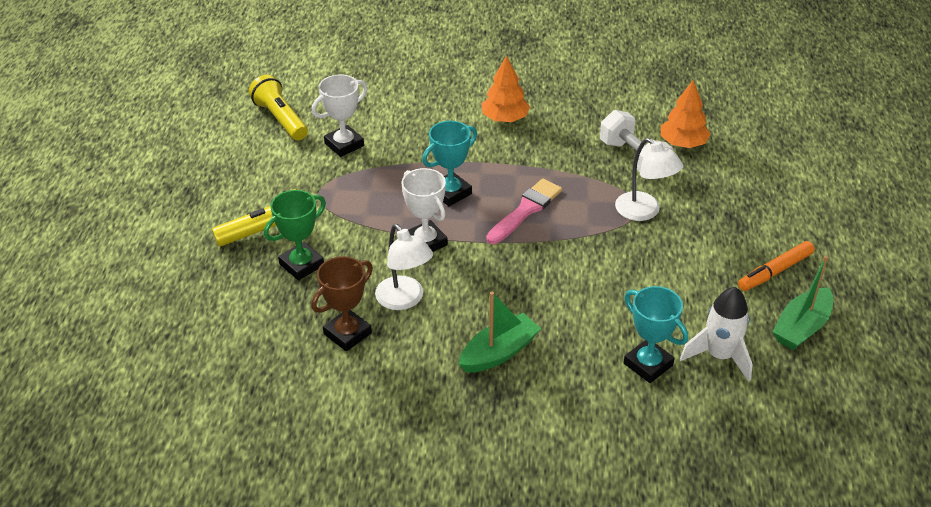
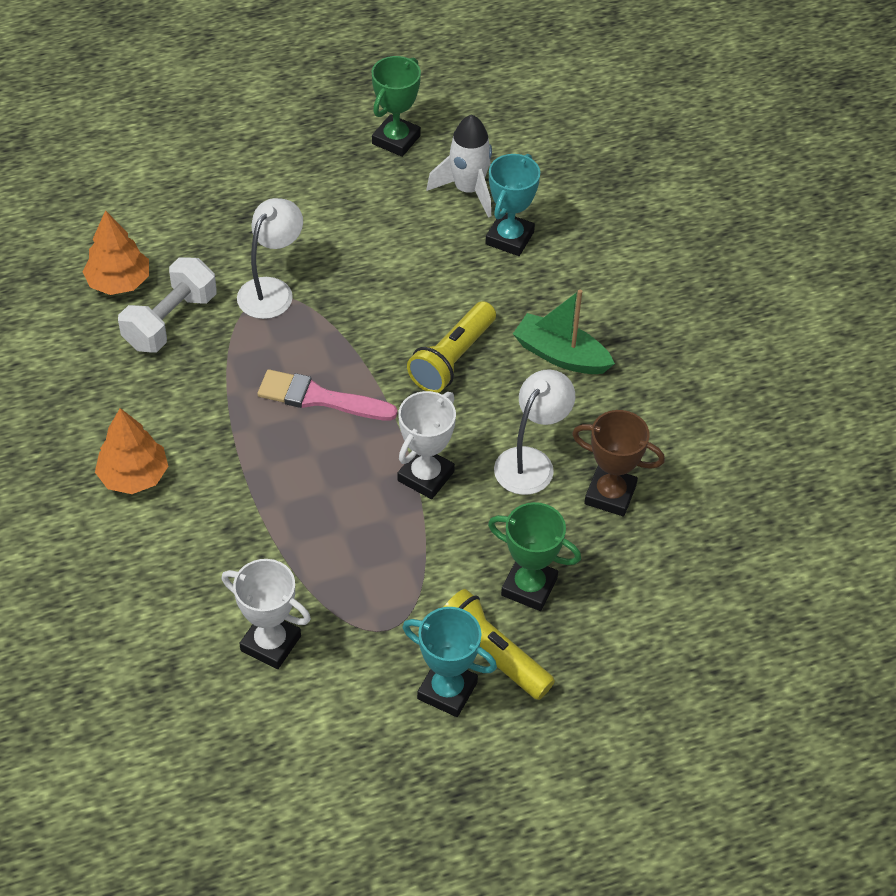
camera: 115 degrees left, 10 degrees up
(280, 119) = (242, 755): yellow flashlight -> yellow flashlight (452, 359)
(450, 193) = (321, 483): turquoise trophy -> turquoise trophy (447, 690)
(775, 271) = (321, 169): orange marker -> none
(801, 327) = (396, 140): green boat -> green trophy

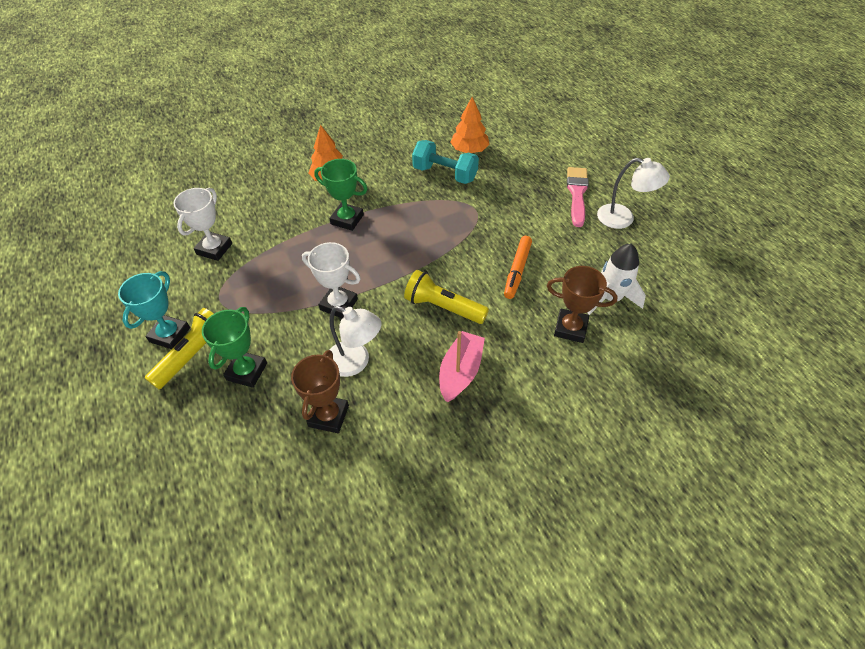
camera: 85 degrees right, 0 degrees up
(170, 321) = (445, 174): white dumbbell -> turquoise dumbbell
(272, 290) = (481, 211): white lamp -> white lamp (623, 218)
(319, 398) = (397, 245): pink brush -> pink brush (577, 193)
(396, 140) = (643, 252): green trophy -> green trophy (347, 219)
(401, 270) = (517, 270): none -> orange marker
(509, 238) = (570, 328): turquoise trophy -> brown trophy
(560, 355) = (460, 372): green boat -> pink boat

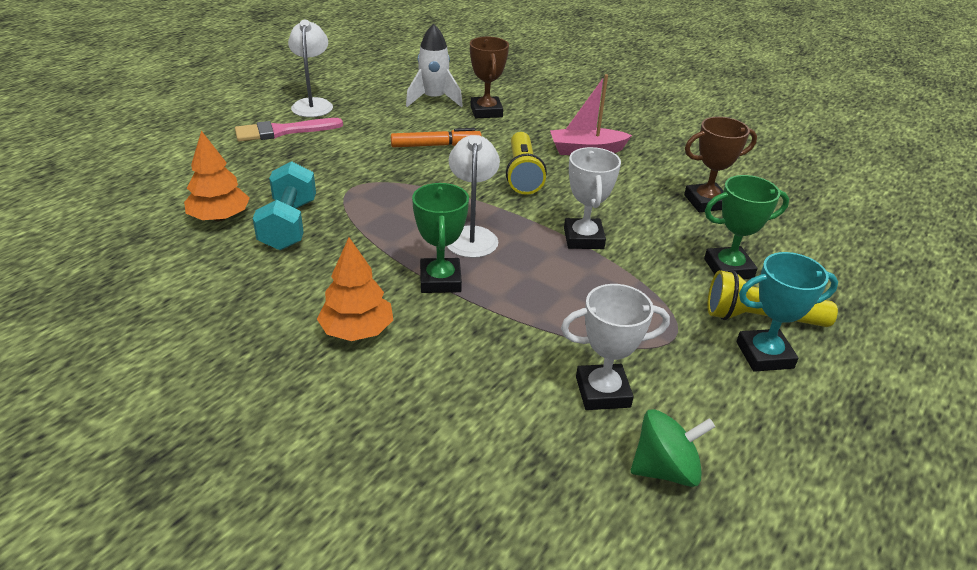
camera: 120 degrees left, 15 degrees down
(157, 248) = (665, 469): none -> green spinning top
(356, 362) = (638, 205): white lamp -> white lamp (472, 235)

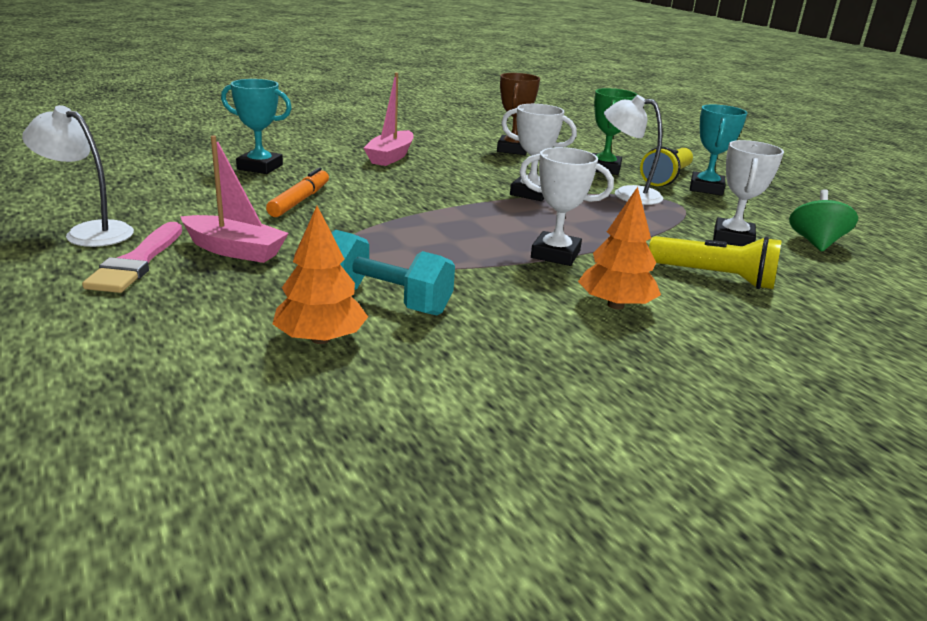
camera: 65 degrees left, 10 degrees down
(325, 152) = (235, 250): none -> pink boat
(433, 99) = (193, 178): white rocket -> none
(440, 280) = (555, 254): green trophy -> white trophy
(472, 235) = (490, 226): white lamp -> white lamp (627, 194)
(486, 111) = (260, 167): brown trophy -> turquoise trophy
(522, 174) = (404, 185): yellow flashlight -> yellow flashlight (714, 277)

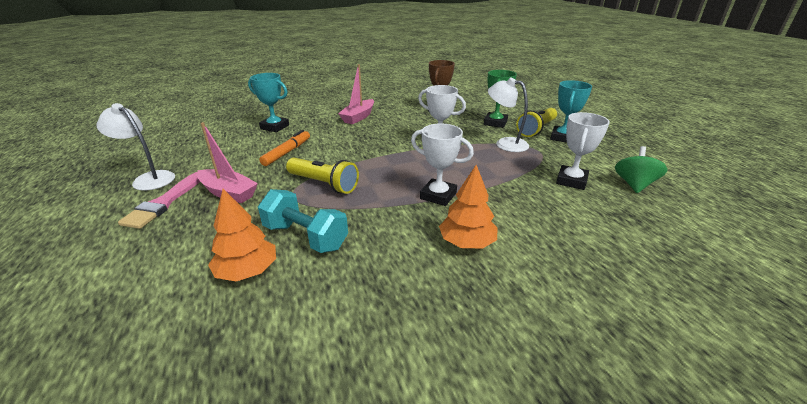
camera: 10 degrees right, 5 degrees up
(714, 277) = (549, 217): yellow flashlight -> yellow flashlight (323, 184)

